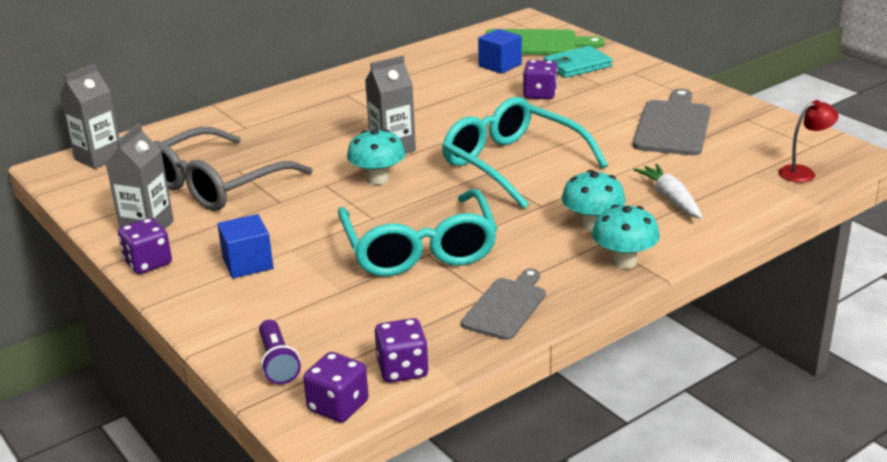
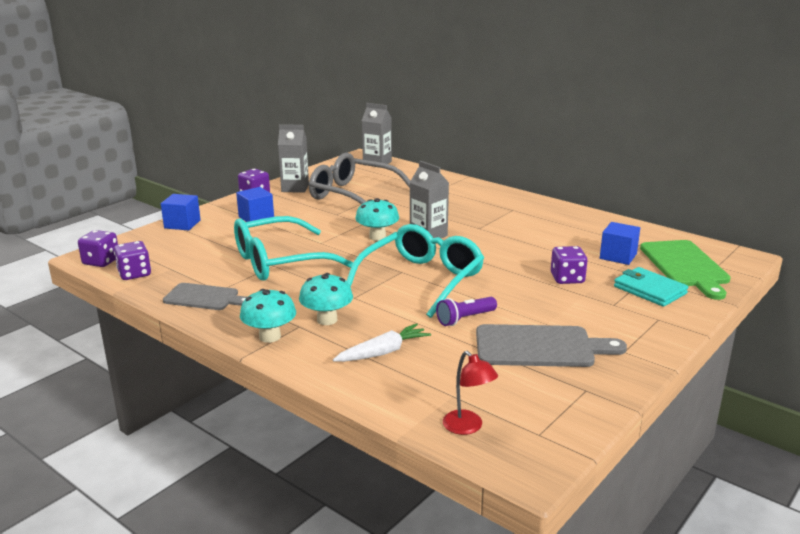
camera: 75 degrees right, 5 degrees down
(227, 330) = (182, 224): none -> blue cube
(277, 363) = (148, 241): purple flashlight -> purple flashlight (465, 319)

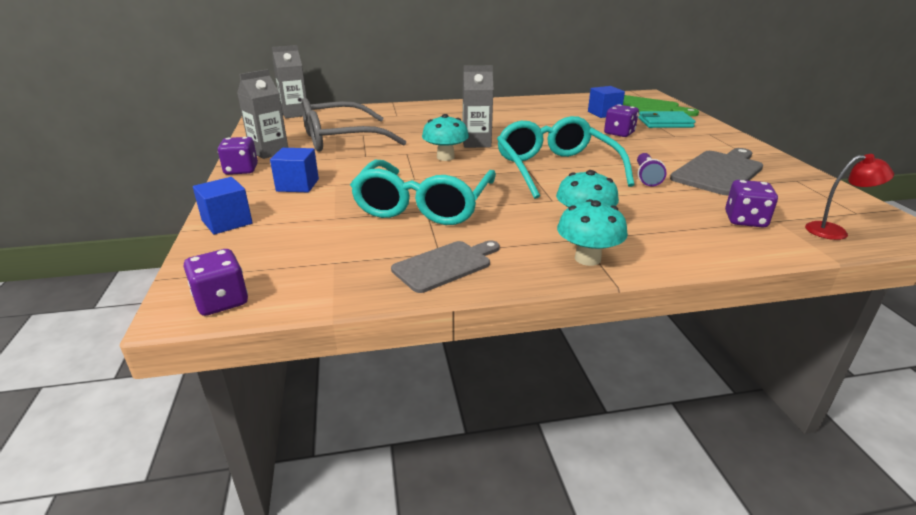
camera: 50 degrees left, 5 degrees up
(134, 274) = (305, 288): purple dice -> purple dice (745, 220)
(383, 352) = (675, 221): white carrot -> none

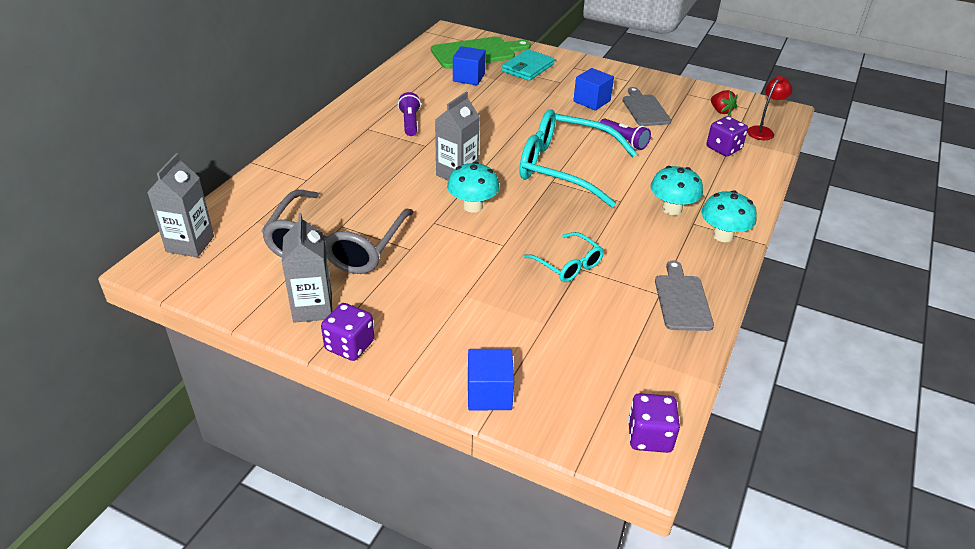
camera: 55 degrees left, 10 degrees up
(297, 185) = (442, 319): blue cube -> blue cube (591, 101)
(424, 205) = (568, 264): turquoise glasses -> turquoise glasses, size x0.50
(510, 117) = (410, 122): none -> purple flashlight
(619, 133) = (524, 99): purple dice -> none
(719, 172) = (645, 109): grey cutting board -> grey cutting board, size x0.66
(811, 202) = (721, 111): none -> red strawberry

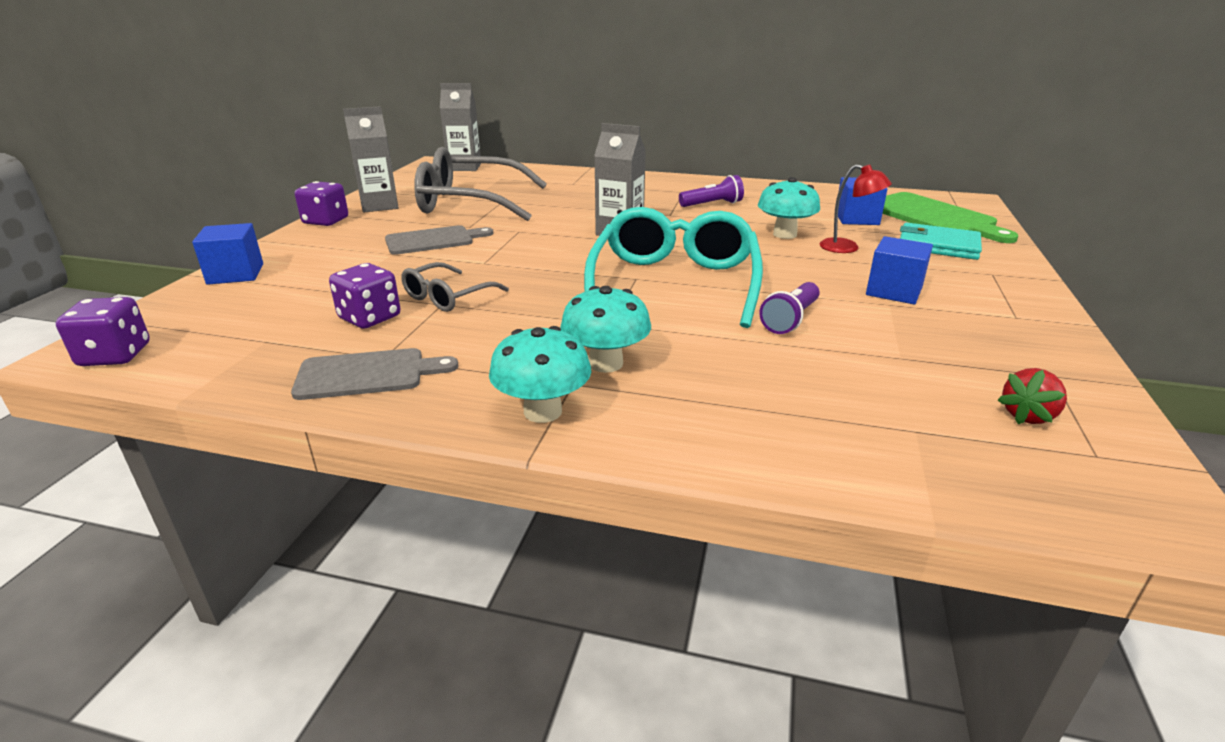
camera: 80 degrees right, 10 degrees down
(472, 206) = (556, 243): turquoise mushroom -> turquoise mushroom (784, 234)
(568, 264) = (448, 297): turquoise glasses -> grey glasses
(645, 109) = (924, 334): grey cutting board -> grey cutting board (433, 240)
(723, 148) = (860, 417): purple dice -> purple dice (370, 318)
(763, 131) = (1002, 475): red lamp -> red lamp (847, 248)

